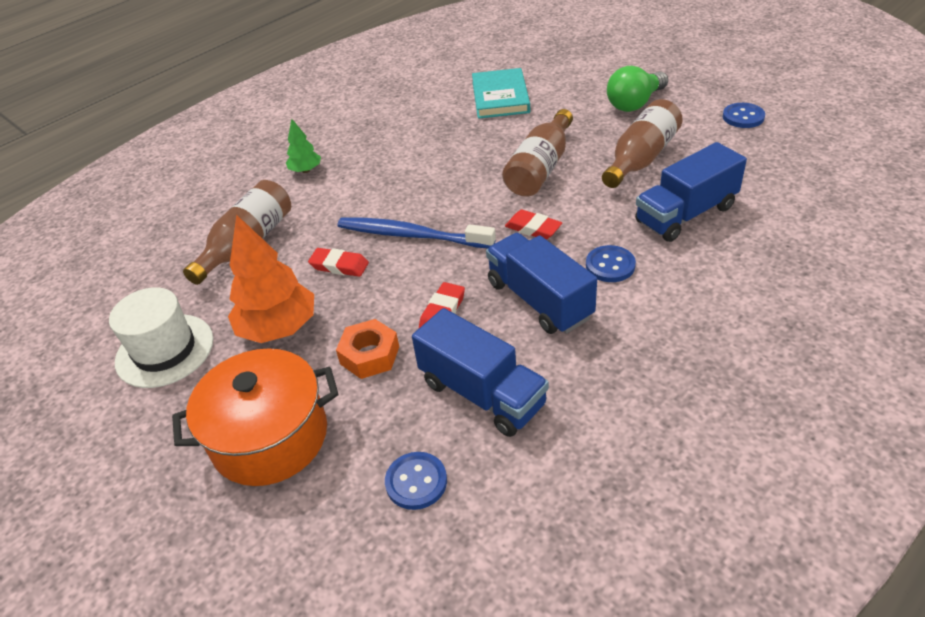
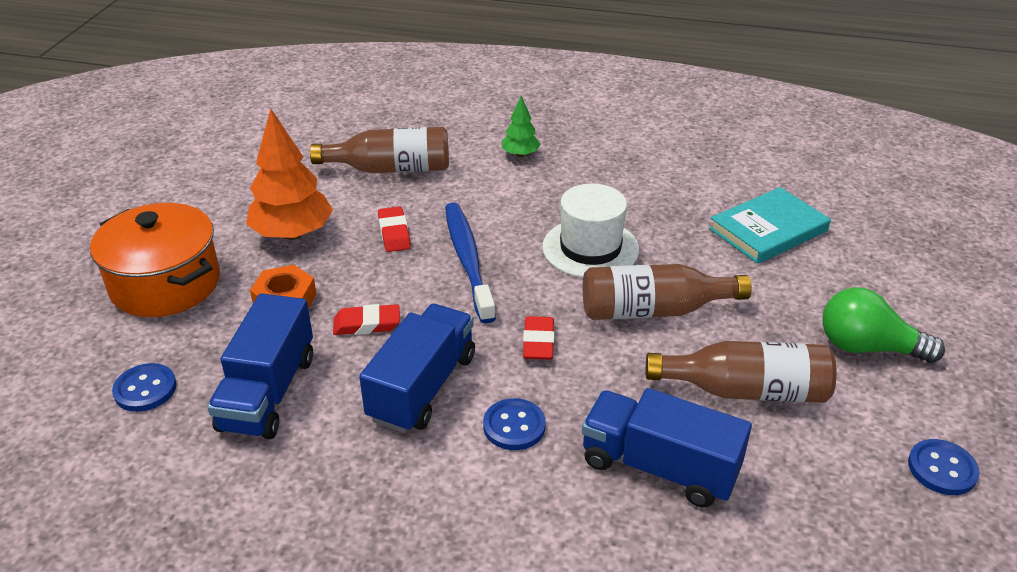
camera: 55 degrees right, 5 degrees down
(165, 350) = (238, 186): white hat -> white hat (590, 248)

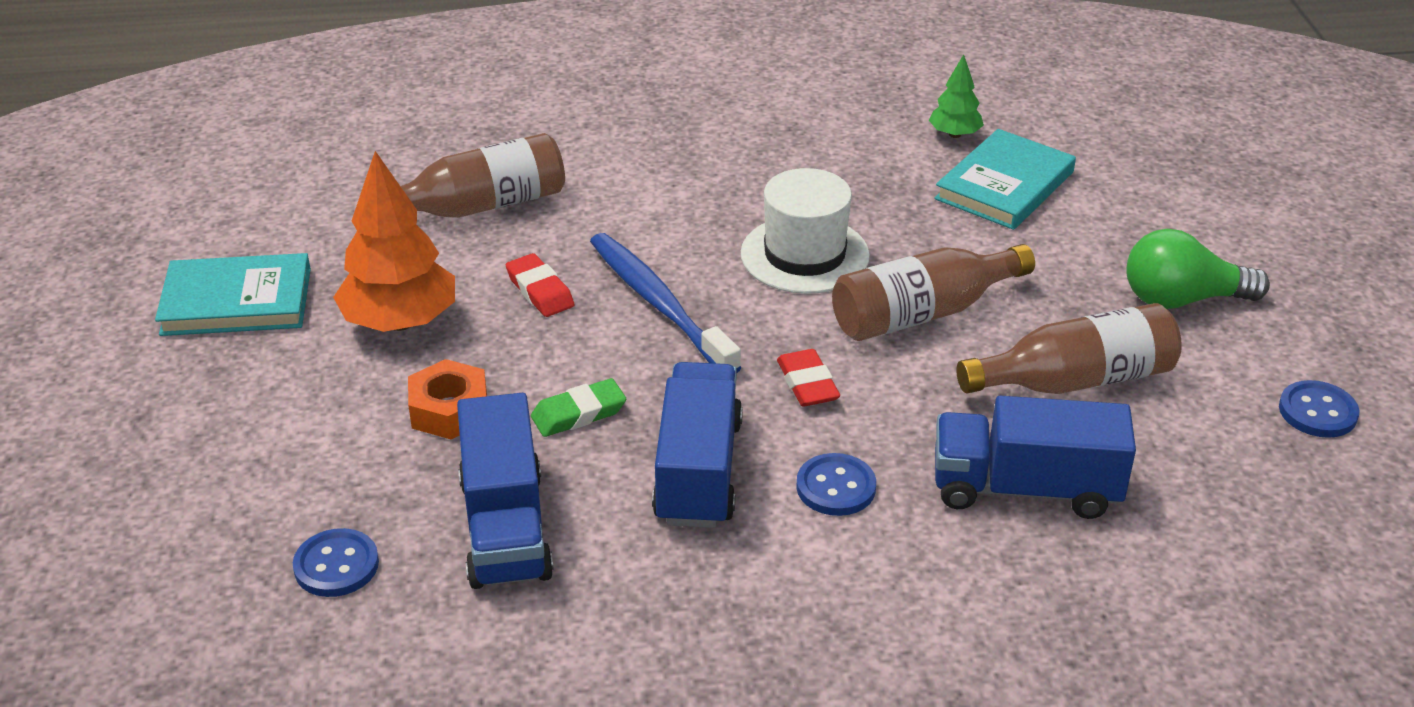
camera: 20 degrees left, 0 degrees up
(165, 284) = (266, 428): orange pot -> none
(203, 198) = (236, 301): none -> turquoise book
(367, 324) = (578, 413): red eraser -> green eraser
(520, 154) = (644, 151): green tree -> green tree (954, 134)

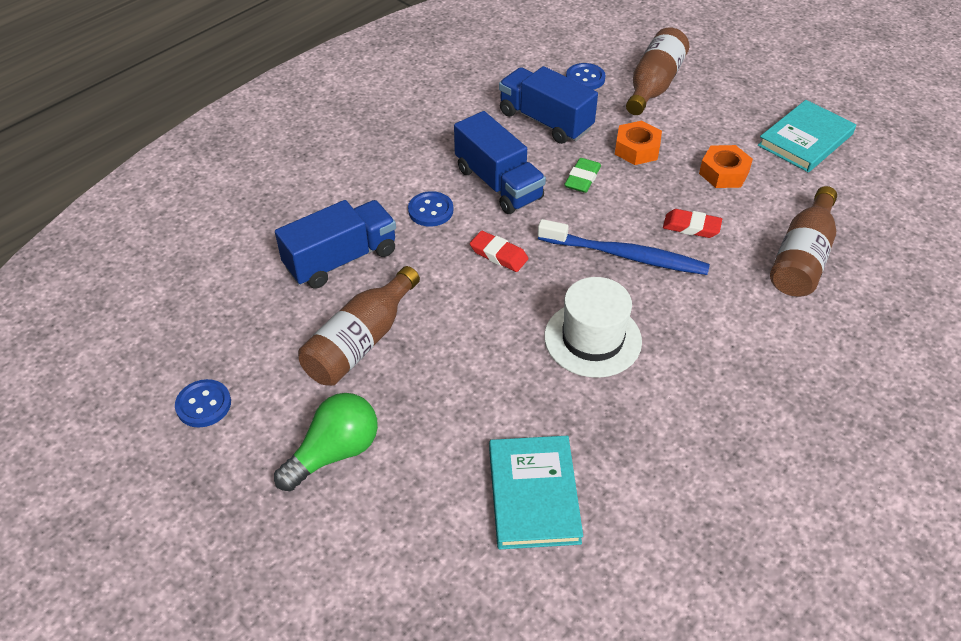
camera: 140 degrees right, 10 degrees up
(400, 322) = (723, 173): orange tree -> orange nut
(922, 314) = (483, 337): brown bottle -> brown bottle (653, 85)
(954, 134) = (621, 534): green tree -> none

